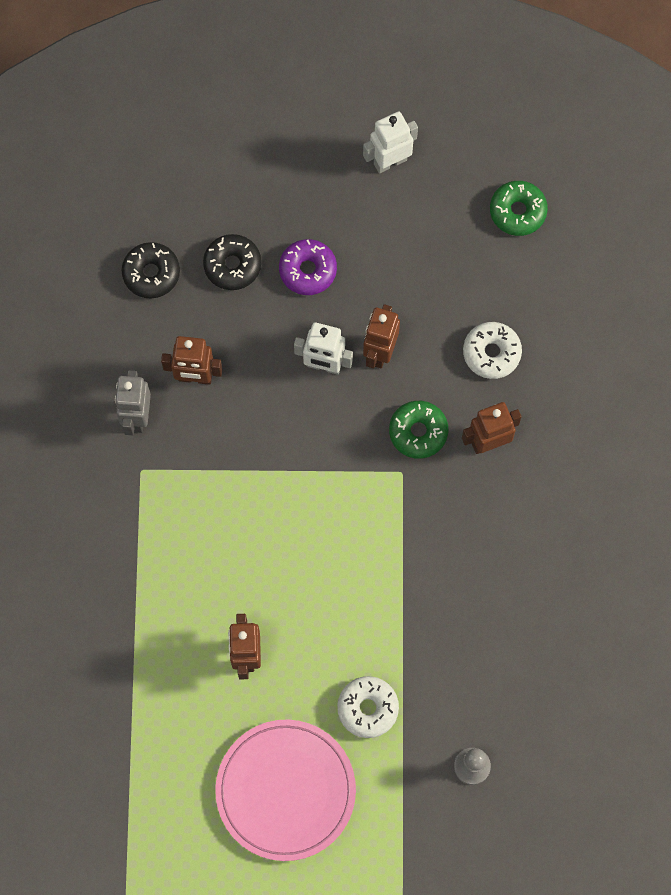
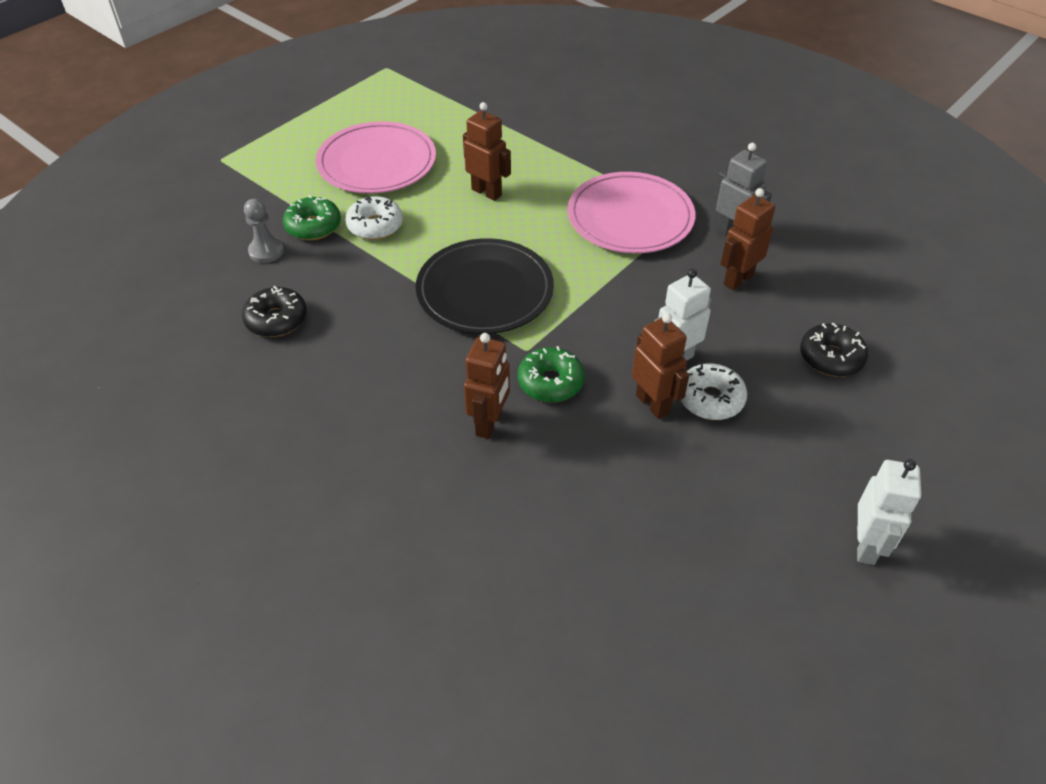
camera: 130 degrees right, 25 degrees down
(151, 273) = (863, 305): black donut -> black donut (276, 319)
(182, 510) = (630, 217): none -> pink plate
(308, 270) = (783, 404): purple donut -> none
(367, 553) = (485, 291): none -> black plate
(491, 353) = (572, 485): white donut -> white donut (710, 399)
(517, 211) = (713, 623): green donut -> green donut (313, 226)

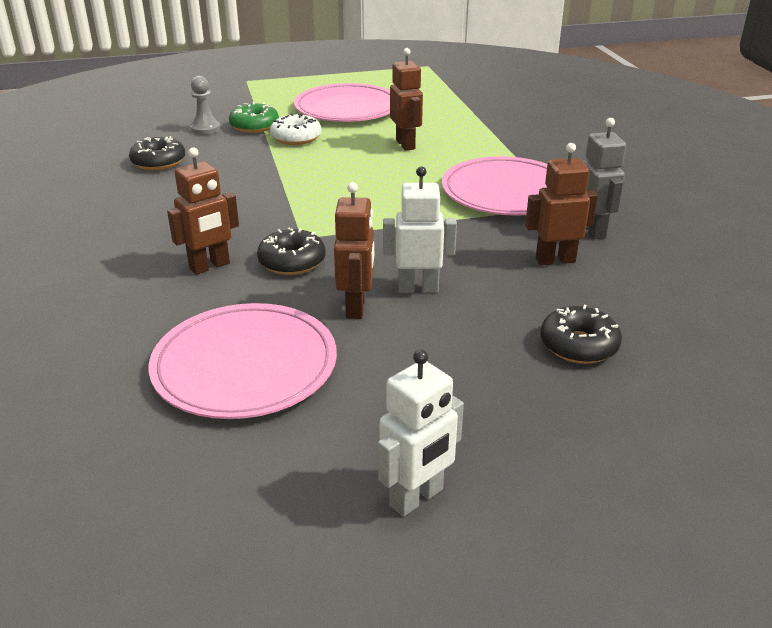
camera: 35 degrees right, 15 degrees down
(485, 291) = (322, 194): black plate -> none
(550, 382) = (292, 262): green donut -> black donut
(639, 507) = (245, 365): none -> pink plate
(710, 399) = (413, 325): white donut -> none

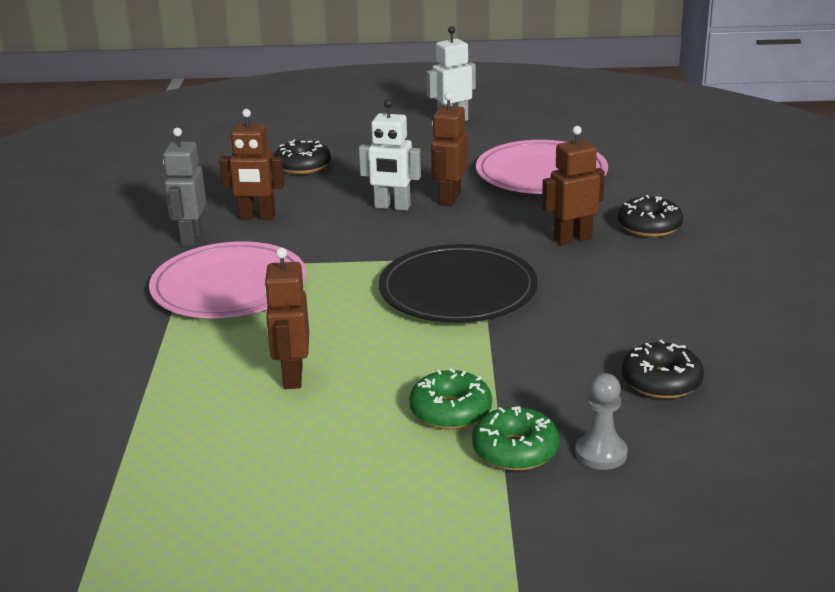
camera: 165 degrees left, 5 degrees down
(292, 262) = (494, 236): black donut -> black donut (649, 226)
(296, 138) = (450, 411): white donut -> green donut
(313, 206) = (458, 290): none -> black plate
(347, 108) = (336, 484): pink plate -> none

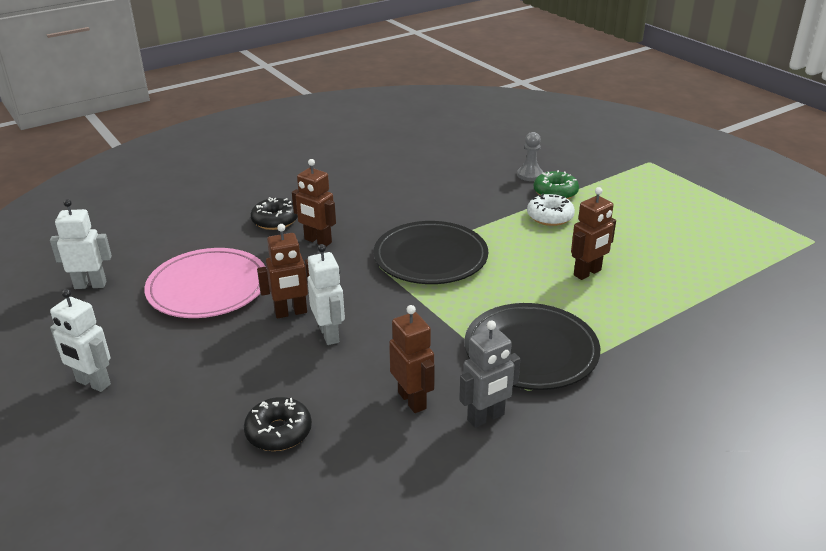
camera: 125 degrees left, 5 degrees up
(229, 287) = (531, 350): pink plate -> black plate
(450, 411) = (550, 217): green donut -> white donut
(606, 132) = (90, 285): none -> white robot
(661, 382) = (455, 176): black donut -> none

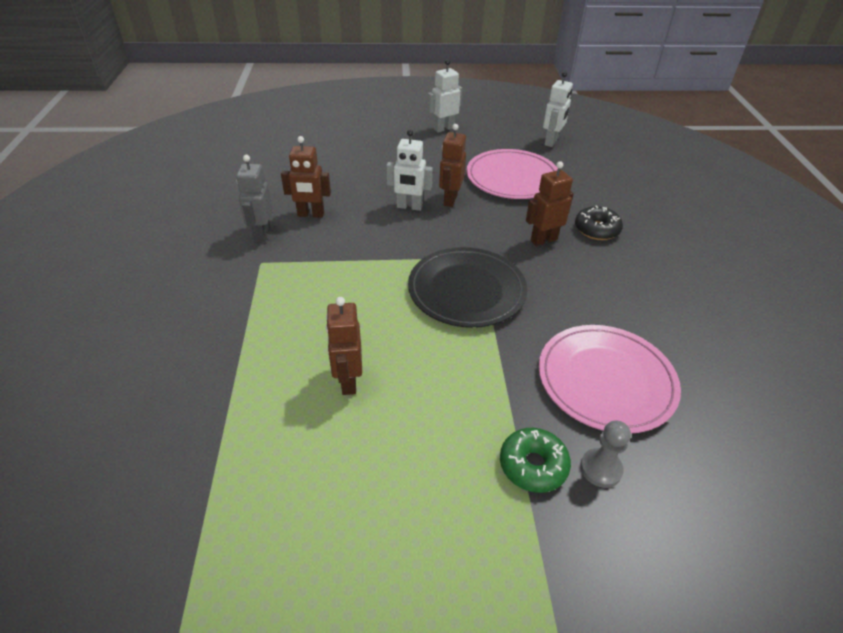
camera: 120 degrees right, 10 degrees up
(279, 432) = (341, 167): black donut -> none
(460, 185) = (606, 380): none -> pink plate
(531, 350) = (293, 284): black plate -> none
(550, 217) = (476, 420): white donut -> none

